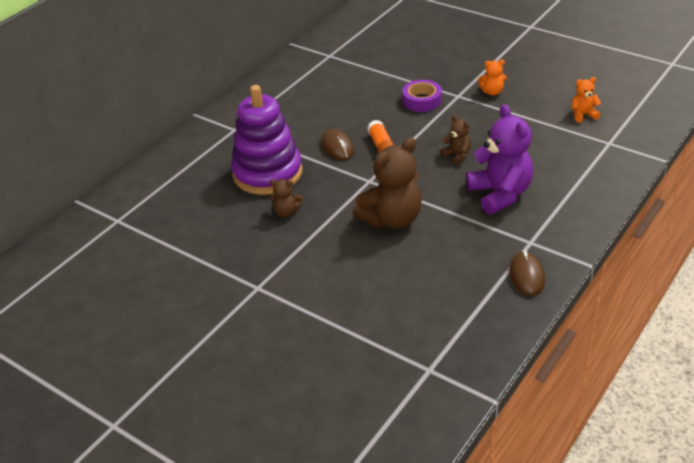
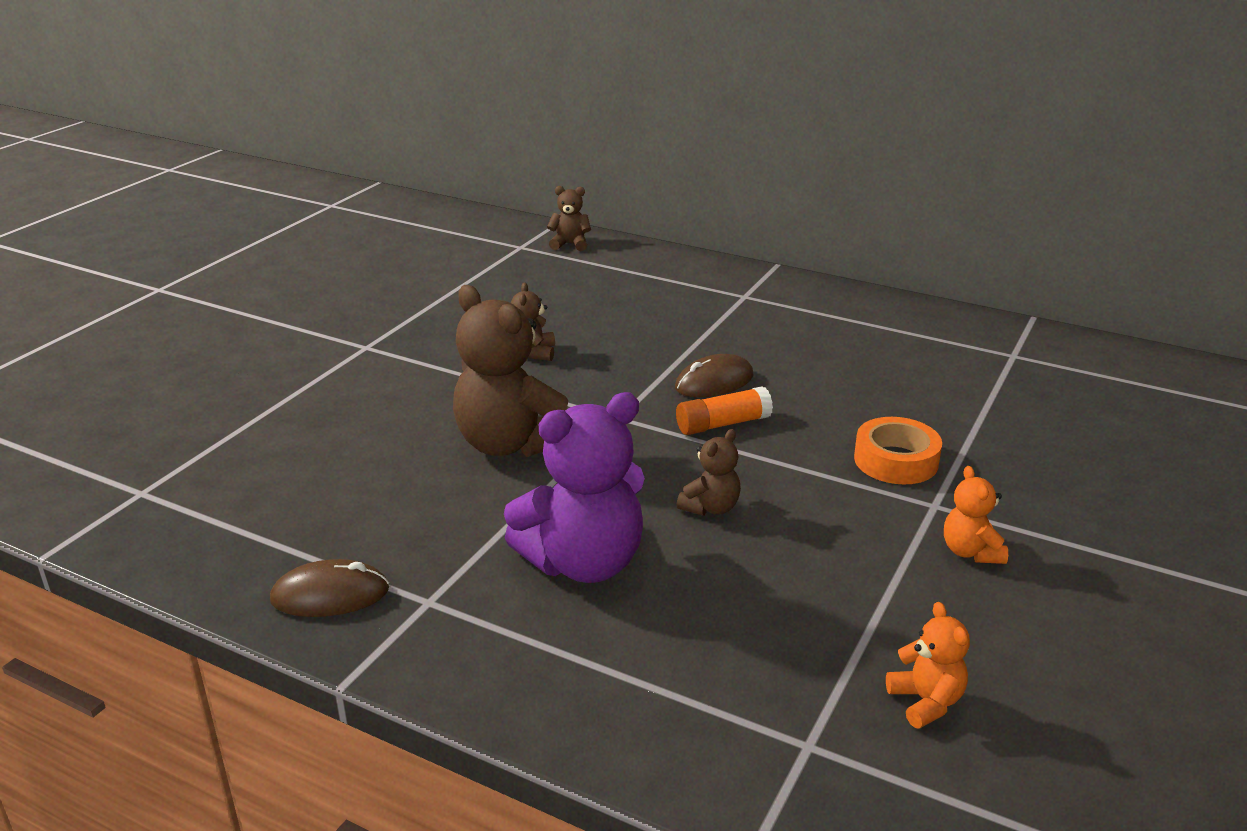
camera: 80 degrees right, 10 degrees down
(125, 197) = (570, 244): none -> brown teddy bear
(267, 173) = (631, 330): purple stacking toy -> none
(422, 100) = (896, 460): purple tape -> orange tape

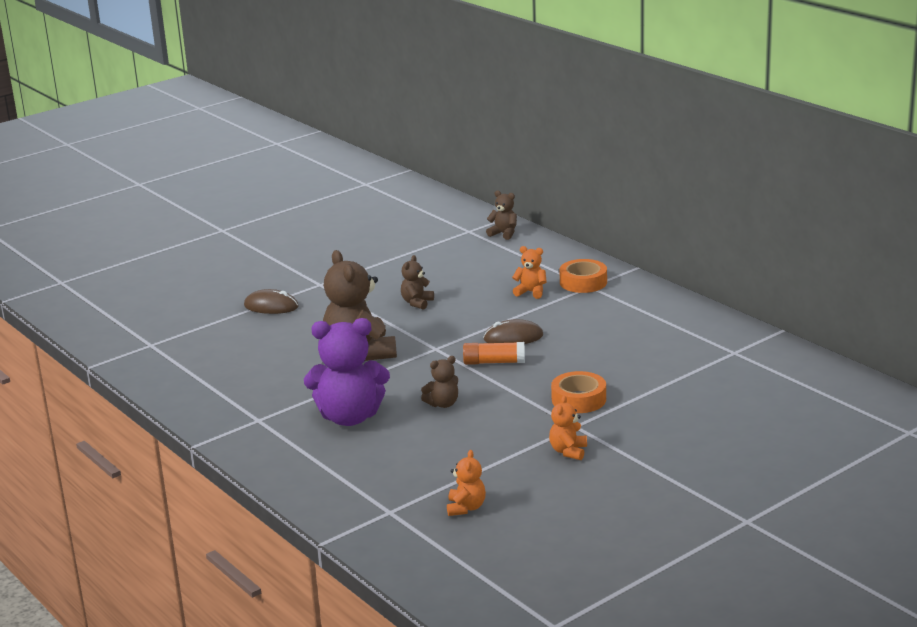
camera: 25 degrees right, 5 degrees down
(330, 595) = (213, 408): brown mouse -> brown mouse (271, 306)
(677, 314) = (531, 292): none -> orange teddy bear
(731, 292) = (583, 282): none -> orange tape

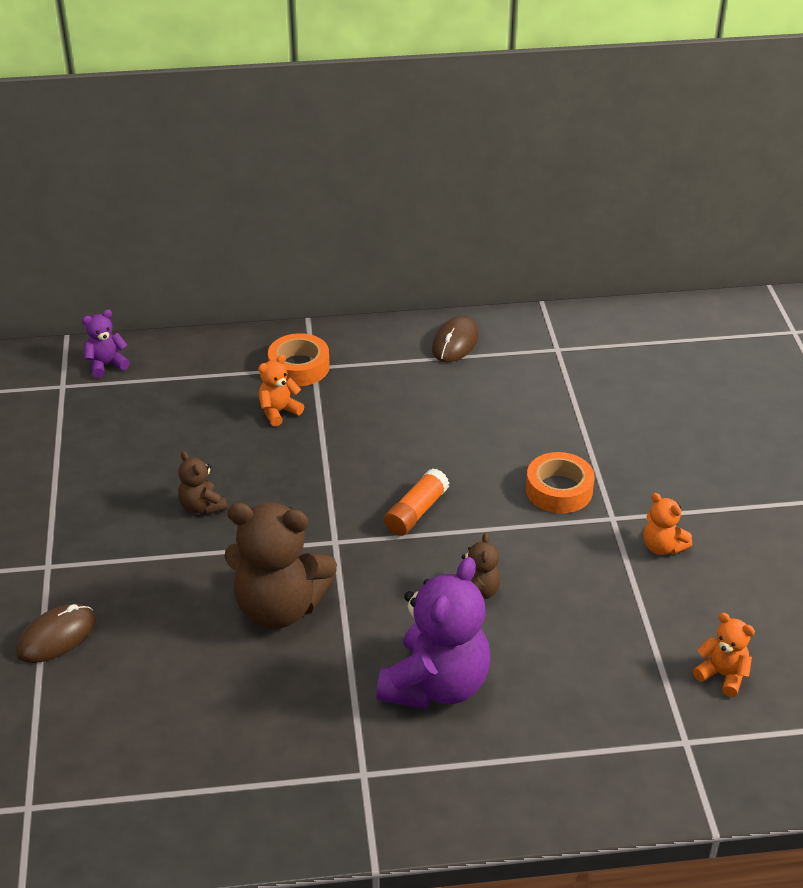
camera: 60 degrees left, 15 degrees up
(504, 234) = (106, 365): brown teddy bear -> purple teddy bear
(513, 337) = (373, 472): brown mouse -> brown mouse (455, 342)

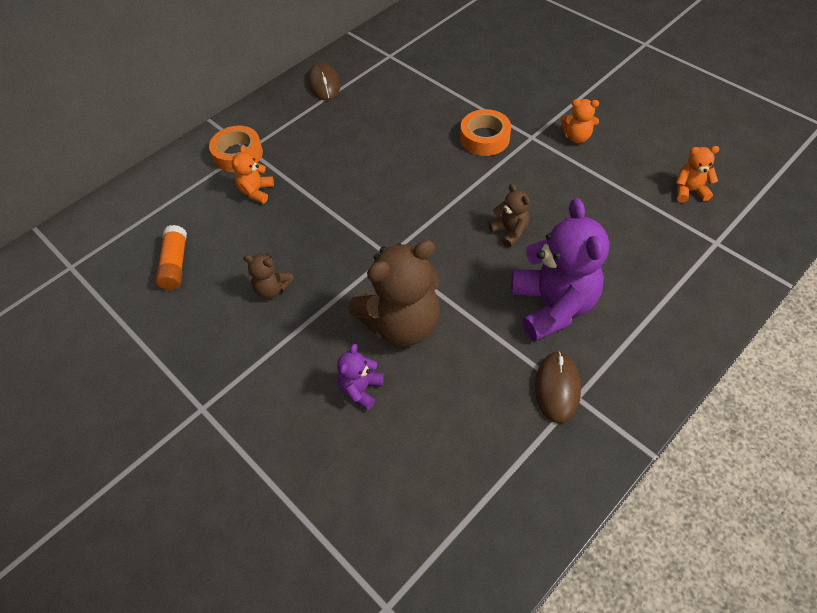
camera: 35 degrees left, 15 degrees up
(56, 636) = (266, 457): brown mouse -> brown mouse (557, 388)
(106, 365) = (91, 231): purple teddy bear -> purple teddy bear (361, 389)
(416, 512) = (417, 203): orange glue stick -> orange glue stick (175, 264)

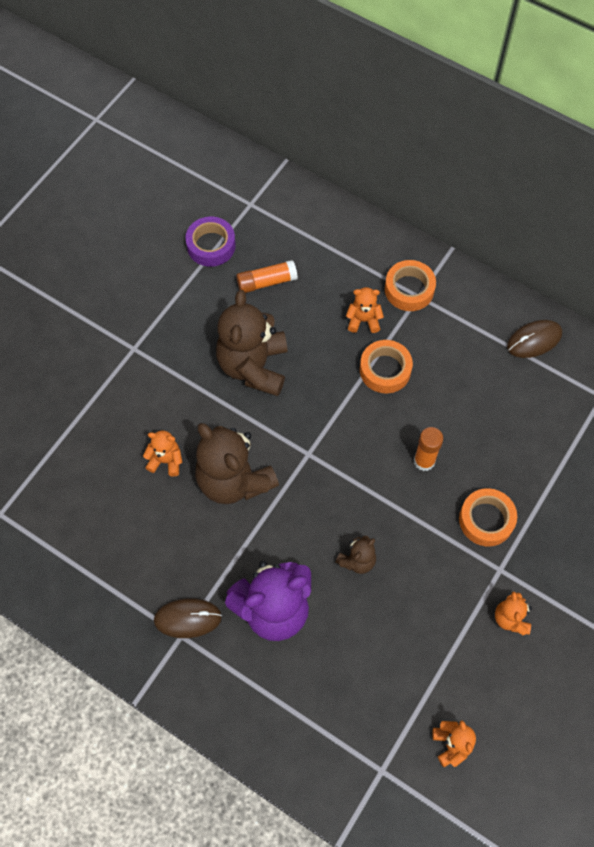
camera: 75 degrees right, 10 degrees up
(103, 310) = (211, 245): none -> purple tape
(272, 289) = (253, 366): brown teddy bear -> brown teddy bear, size x2.10
(316, 183) = (385, 370): none -> orange tape
(361, 389) = (166, 460): purple teddy bear -> orange teddy bear
(419, 169) = (424, 461): none -> orange glue stick

